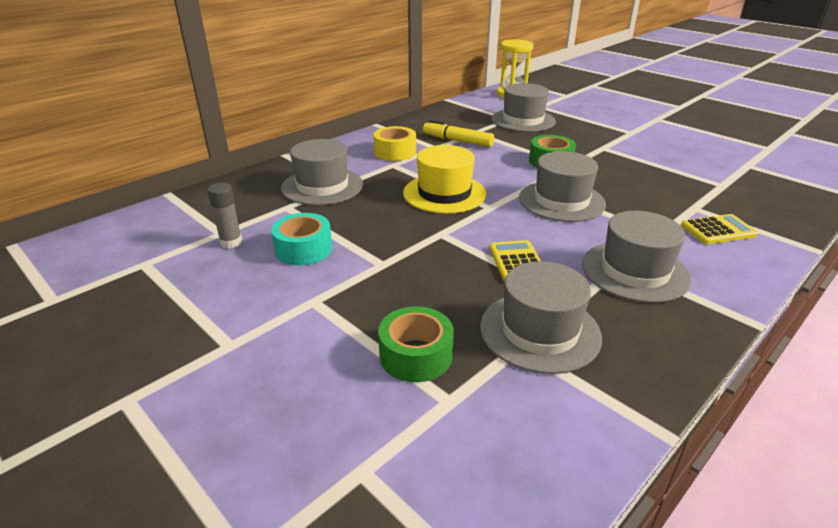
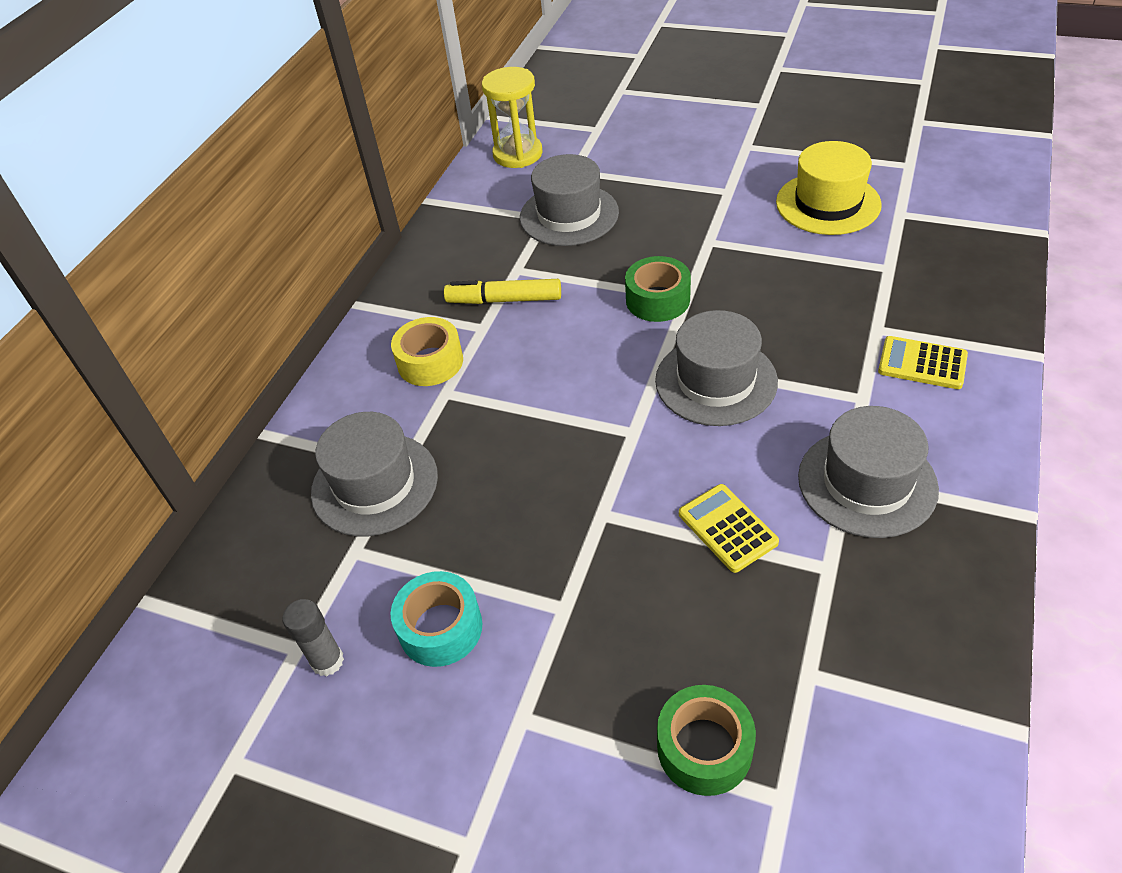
camera: 20 degrees left, 15 degrees up
(444, 193) = (557, 428): yellow hat -> yellow hat (828, 203)
(539, 331) = (817, 638): grey hat -> none
(718, 230) = (922, 363): yellow calculator -> yellow calculator turned 120 degrees counterclockwise

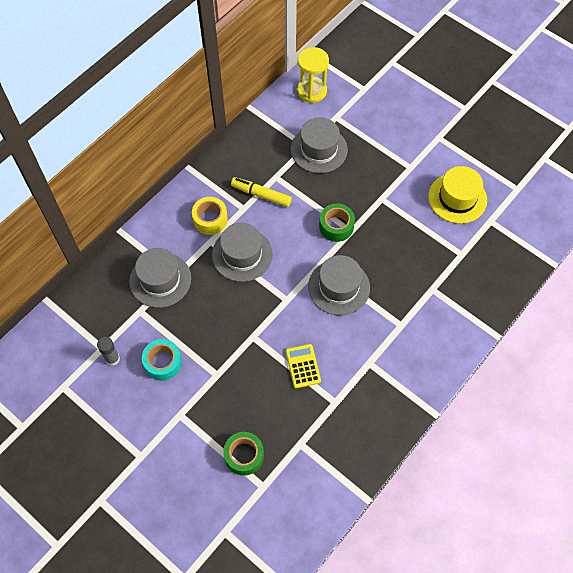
camera: 15 degrees right, 15 degrees up
(867, 482) = (375, 369): grey hat -> grey hat (242, 254)
(922, 363) = (440, 318): yellow calculator -> none

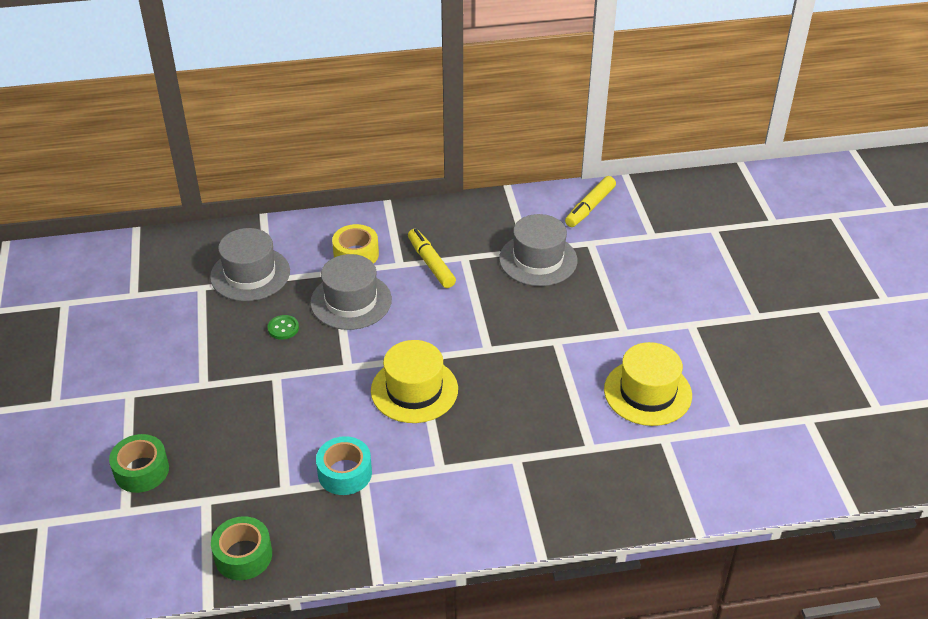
camera: 40 degrees right, 20 degrees down
(112, 359) = (131, 309): grey glue stick -> none
(163, 363) = (169, 341): turquoise tape -> turquoise tape (345, 473)
(222, 302) = (283, 328): none -> green button
(303, 366) = (293, 434): yellow calculator -> none
(312, 91) = (590, 207): yellow hourglass -> yellow marker
(336, 226) = (476, 335): green tape -> green tape (243, 555)
(339, 287) = (414, 390): grey hat -> yellow hat

